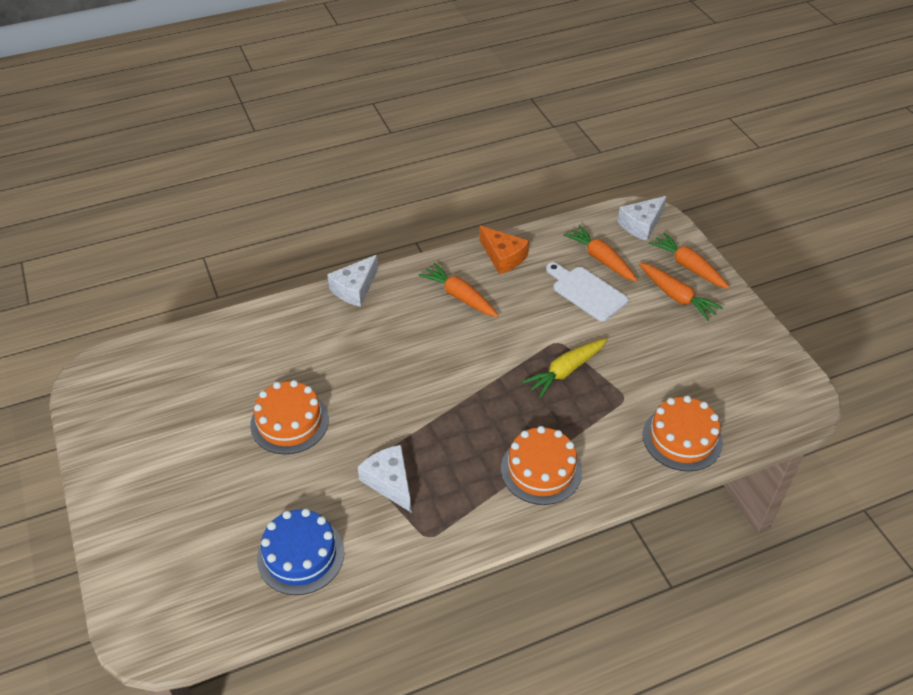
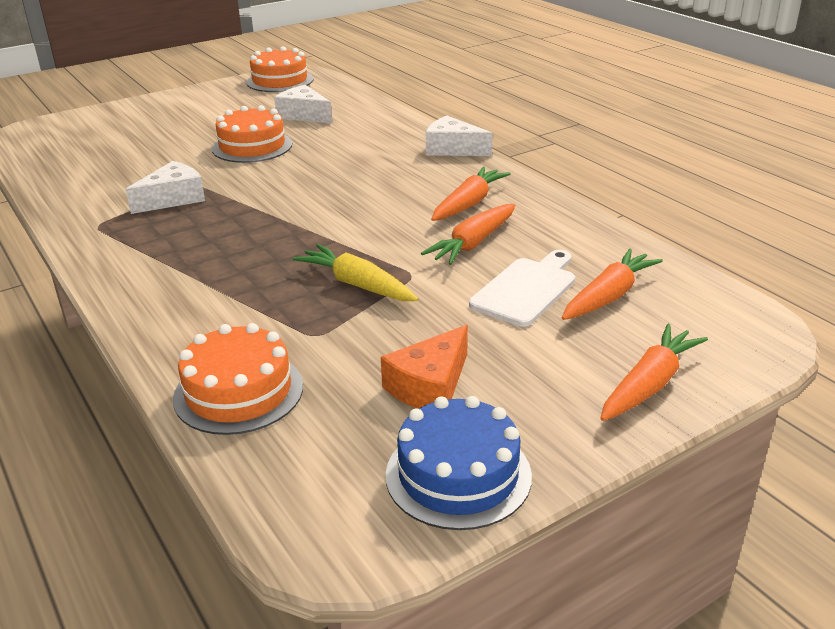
camera: 80 degrees right, 15 degrees down
(300, 555) = (90, 172): blue cake -> blue cake (458, 475)
(503, 257) = (562, 222): orange cheese -> orange cheese (430, 386)
(541, 470) = (183, 281): orange cake -> orange cake (280, 80)
(641, 224) = (726, 329): white cheese -> white cheese (304, 115)
(676, 296) = (561, 374): orange carrot -> orange carrot (473, 243)

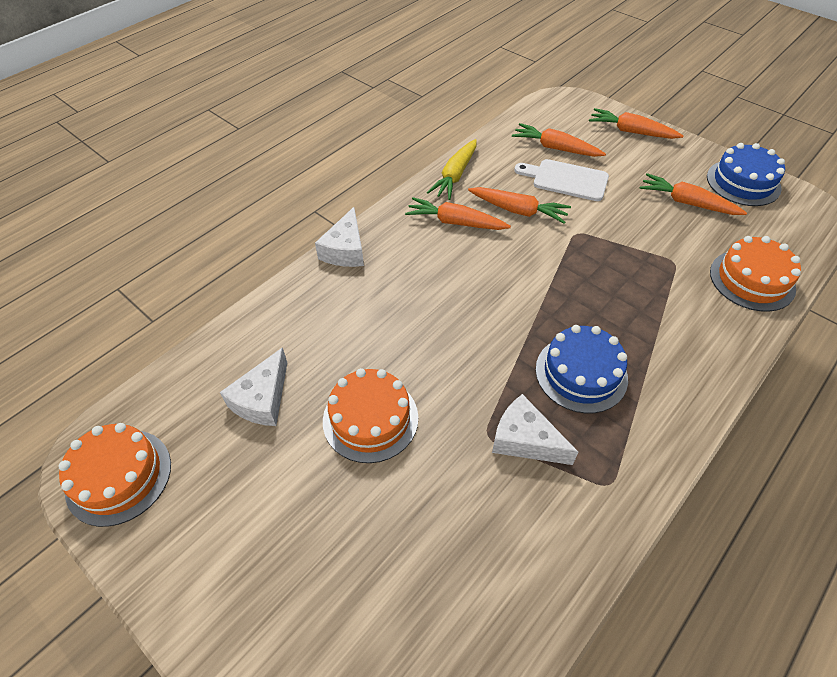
camera: 105 degrees left, 20 degrees up
(211, 235) = (581, 373): none -> blue cake
(357, 285) = (605, 257): yellow carrot -> yellow carrot (455, 175)
(430, 386) = (687, 203): orange cheese -> orange carrot

